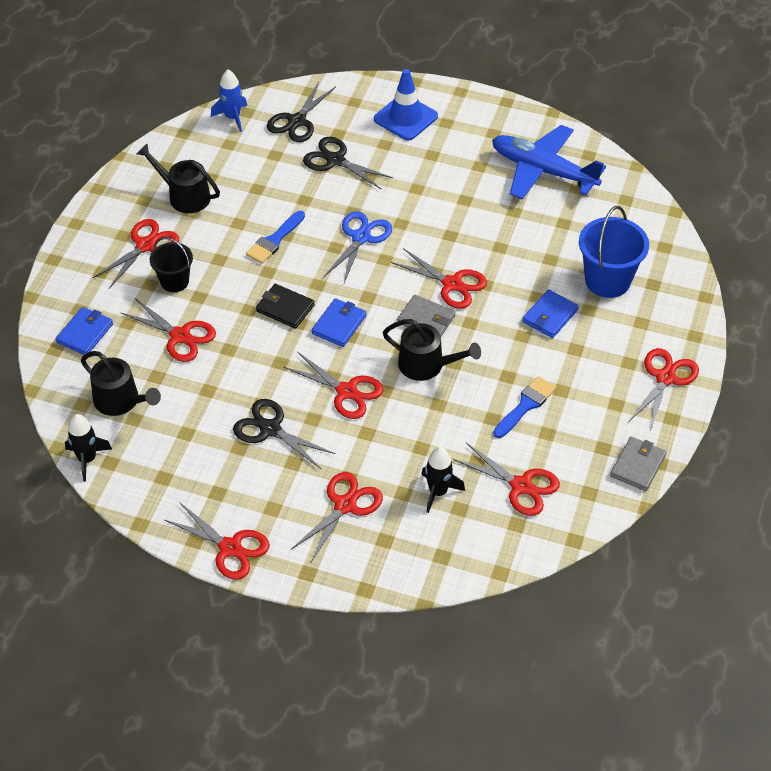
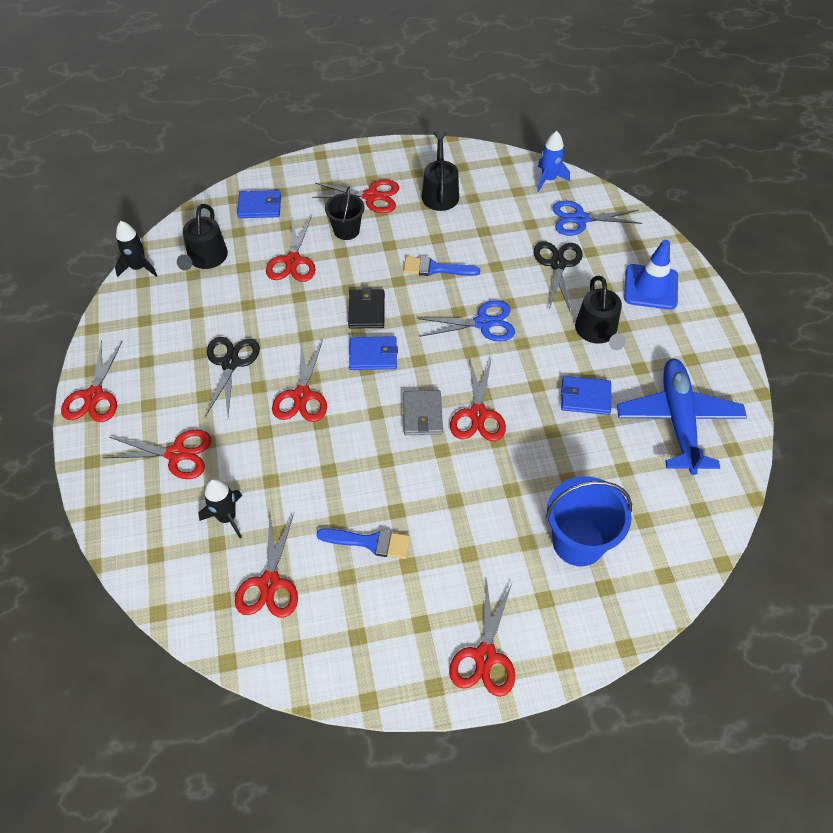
camera: 60 degrees right, 5 degrees up
(297, 121) = (580, 219): black scissors -> blue scissors
(426, 365) = (368, 440): black watering can -> black watering can (597, 332)
(550, 316) = (495, 512): blue wallet -> blue wallet (585, 397)
(638, 465) = (352, 681): grey wallet -> none
(665, 378) = (485, 656): red scissors -> red scissors turned 105 degrees clockwise

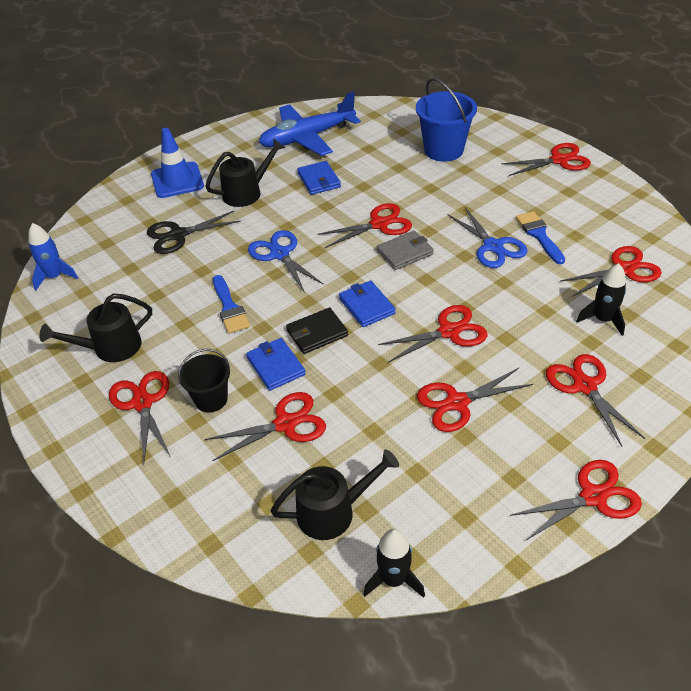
camera: 115 degrees left, 10 degrees down
(230, 363) = (457, 403): black scissors -> red scissors
(260, 206) = (212, 505): blue wallet -> blue wallet (276, 366)
(580, 219) = (108, 239): blue scissors -> blue scissors (493, 246)

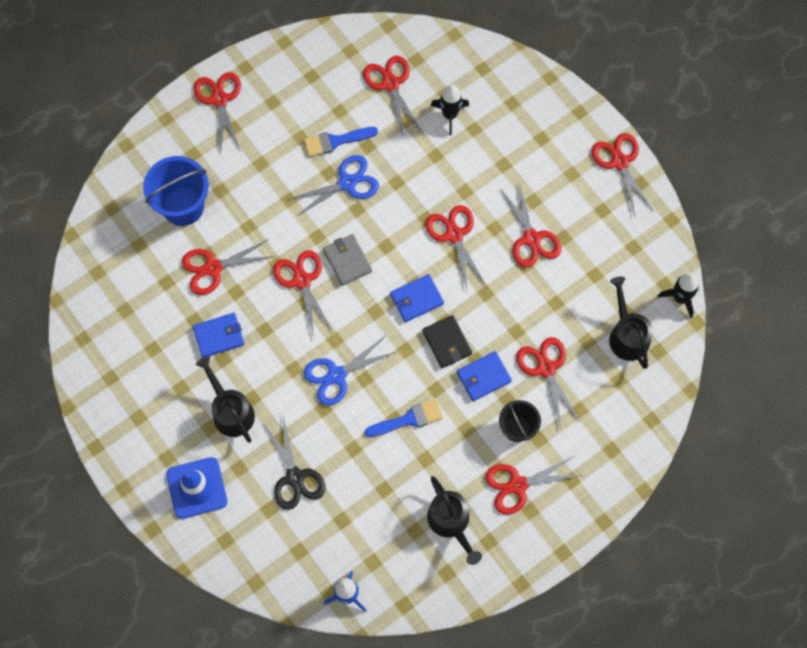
camera: 90 degrees left, 25 degrees up
(307, 138) = (134, 347): blue plane -> none
(584, 386) = (520, 144): red scissors -> red scissors (213, 268)

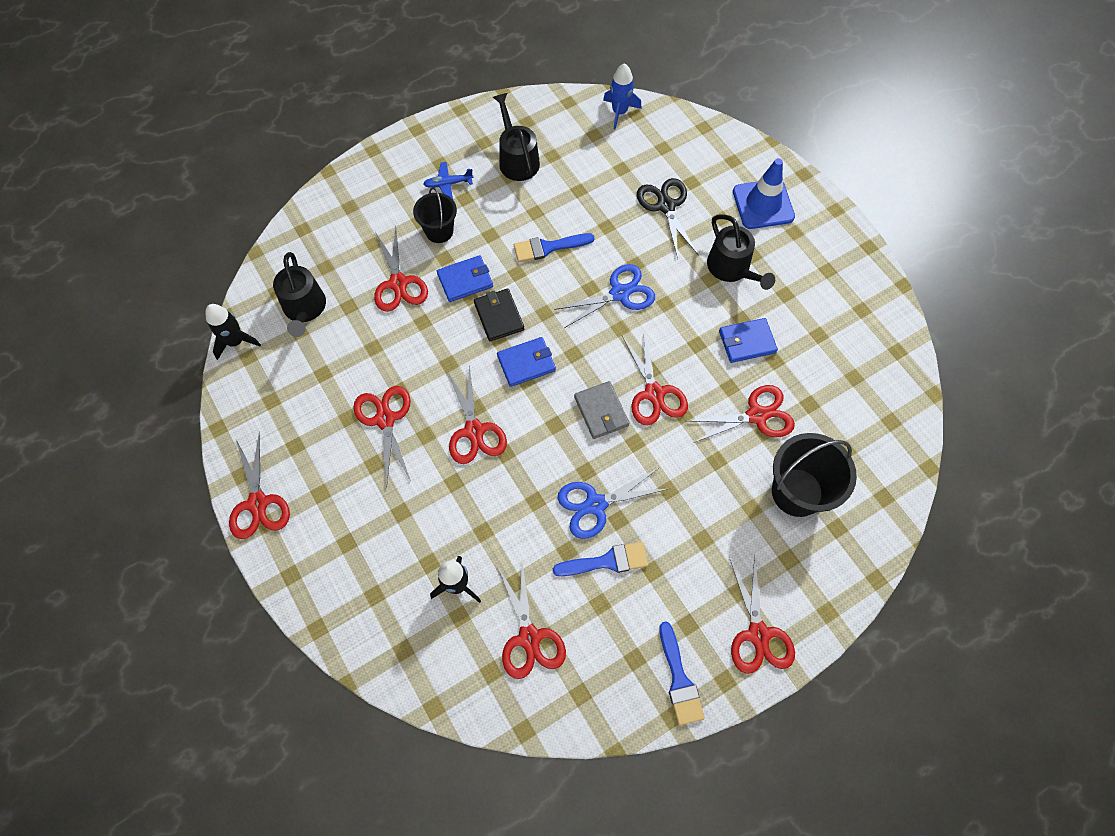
camera: 175 degrees left, 5 degrees down
(183, 206) = (797, 492): blue bucket -> black bucket
(278, 65) = (679, 679): none -> blue brush
(518, 485) = (448, 184): red scissors -> blue plane

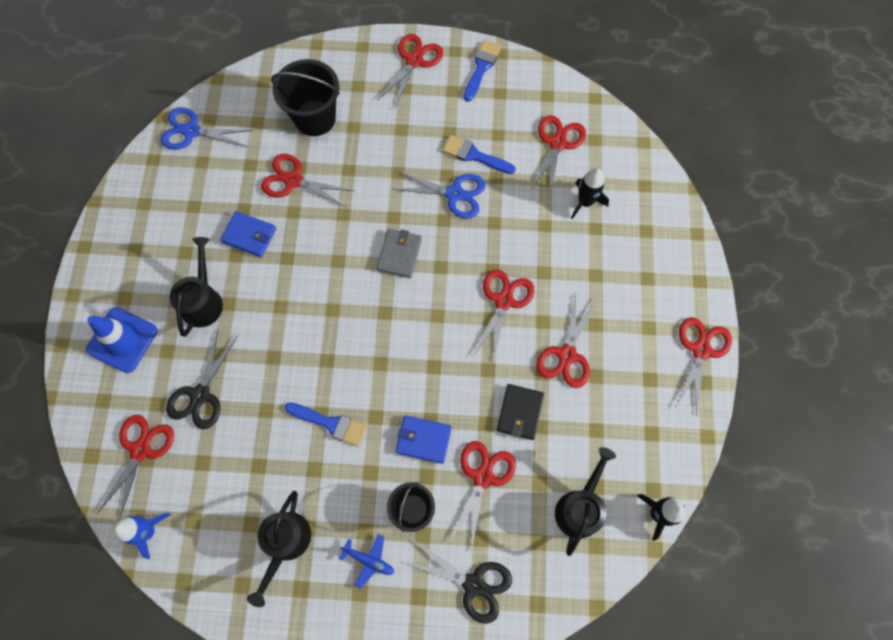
camera: 145 degrees left, 5 degrees up
(359, 214) = (473, 584): none -> black scissors
(499, 316) = (419, 385): black wallet -> black wallet (520, 412)
(526, 363) = (426, 329): blue wallet -> none
(620, 293) = (308, 339): blue scissors -> blue scissors (191, 131)
(654, 393) = (350, 242): red scissors -> red scissors (141, 450)

